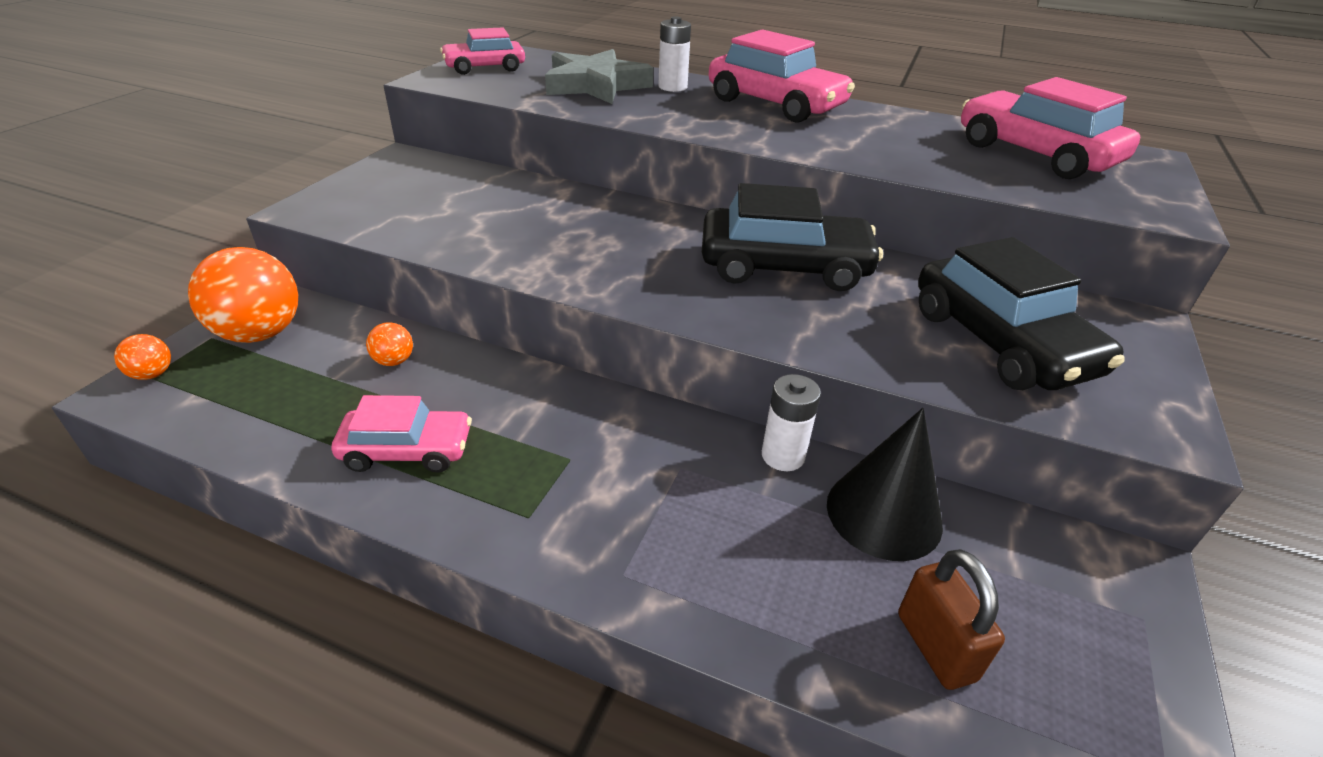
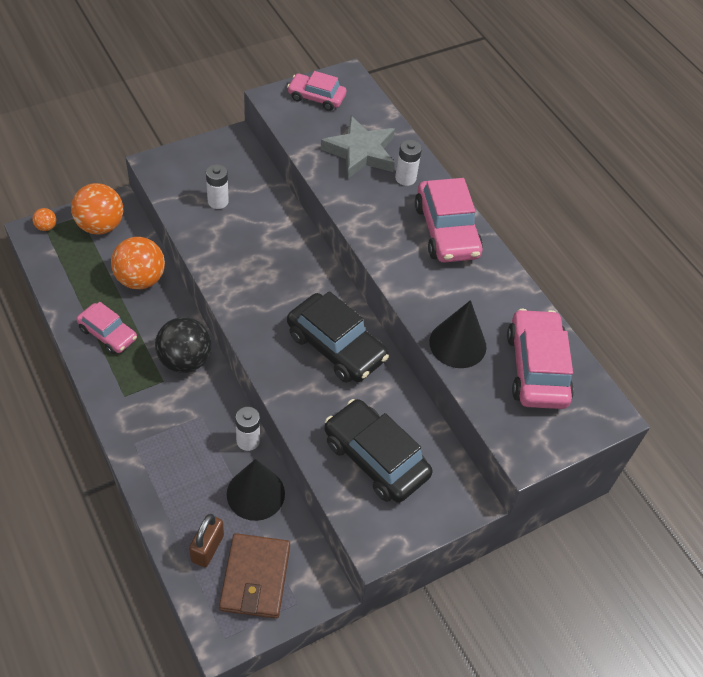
camera: 35 degrees right, 15 degrees up
(394, 361) = (140, 279): orange ball -> orange ball, size x2.20
(446, 208) = (218, 201): none -> white battery
(573, 416) = (185, 360): none -> black ball
(942, 167) = (457, 344): none -> black cone
(1001, 342) = (375, 458): black car -> black car turned 120 degrees clockwise
(1052, 632) = (255, 577): none -> brown wallet

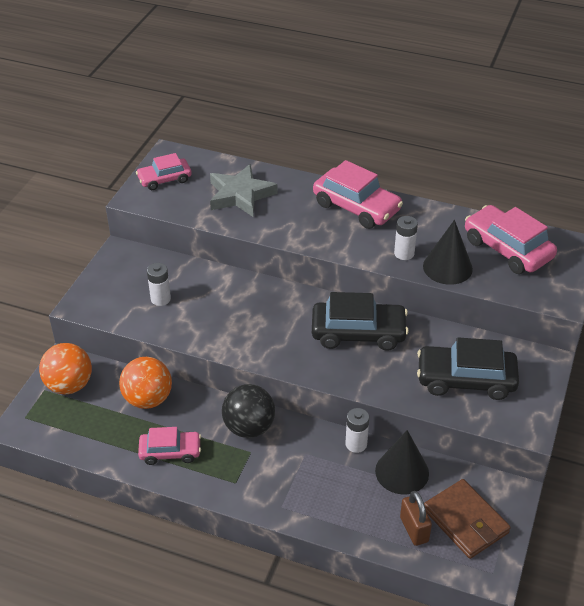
camera: 35 degrees left, 10 degrees down
(46, 227) = (25, 416): orange ball -> none
(405, 178) = (290, 192): white battery -> white battery (404, 253)

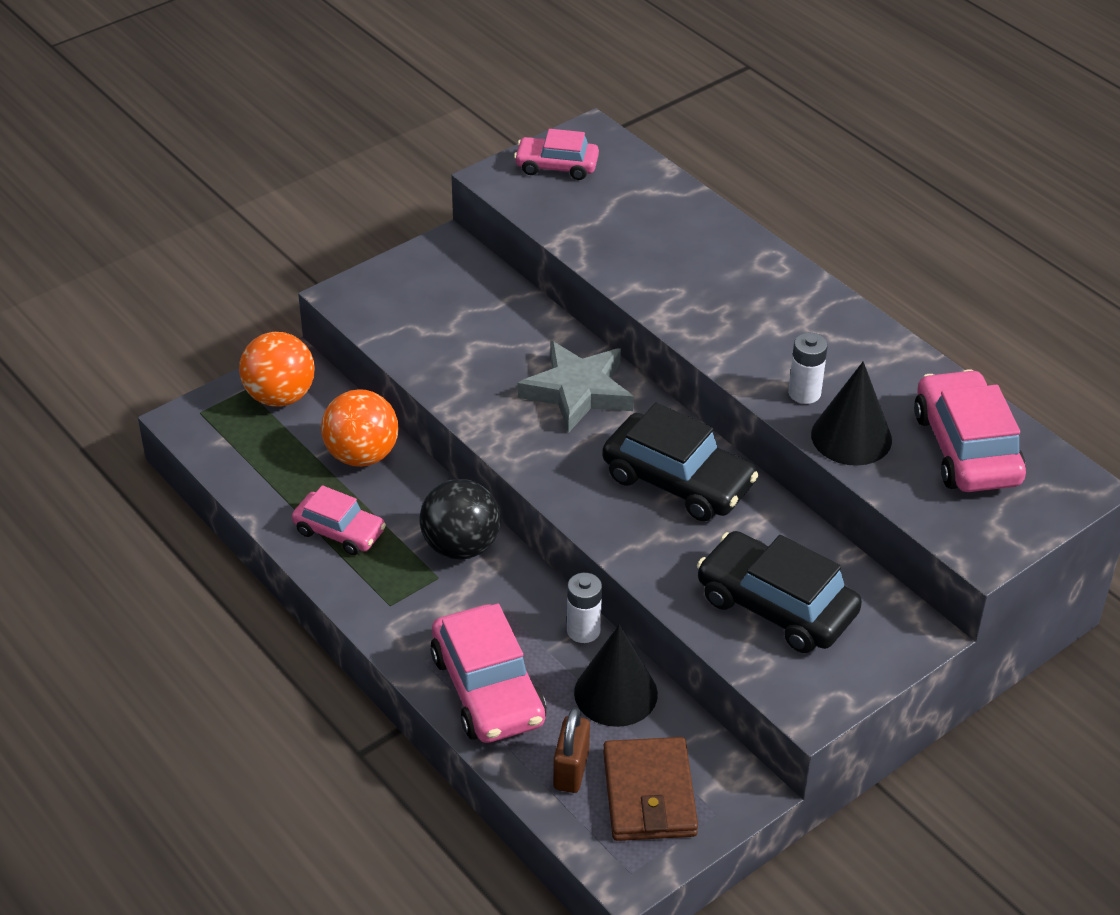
camera: 30 degrees right, 0 degrees up
(160, 299) = (451, 328): white battery -> none
(240, 195) = (641, 225): grey star -> grey star (577, 391)
(356, 207) = (792, 303): pink car -> pink car (488, 689)

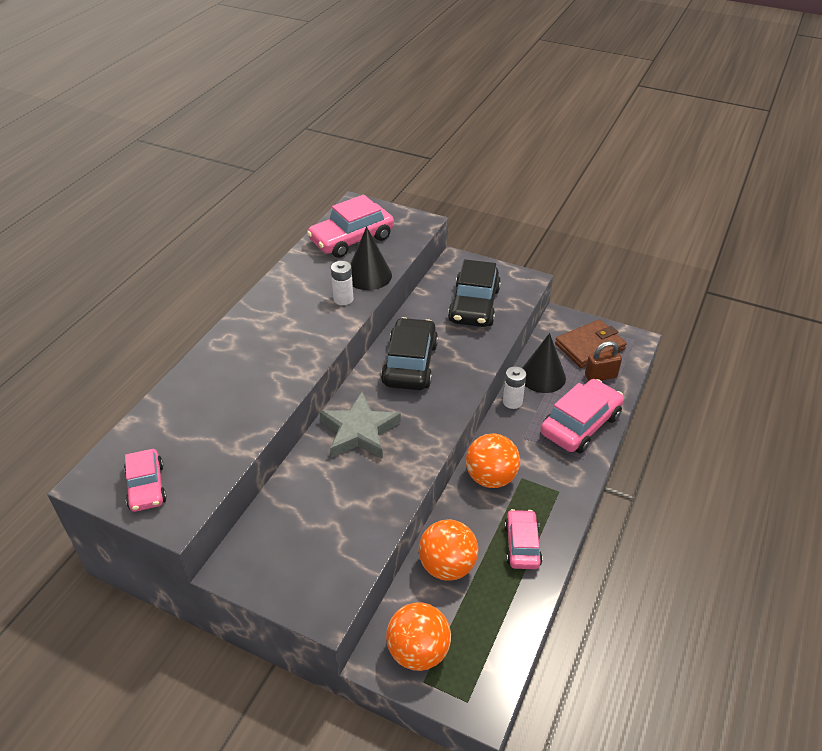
camera: 115 degrees left, 0 degrees up
(460, 546) = (490, 477): black ball -> orange ball

